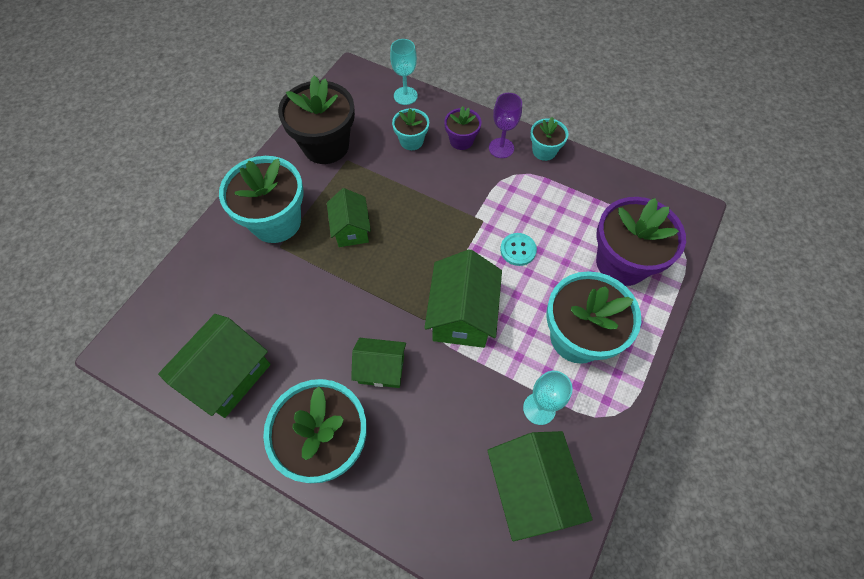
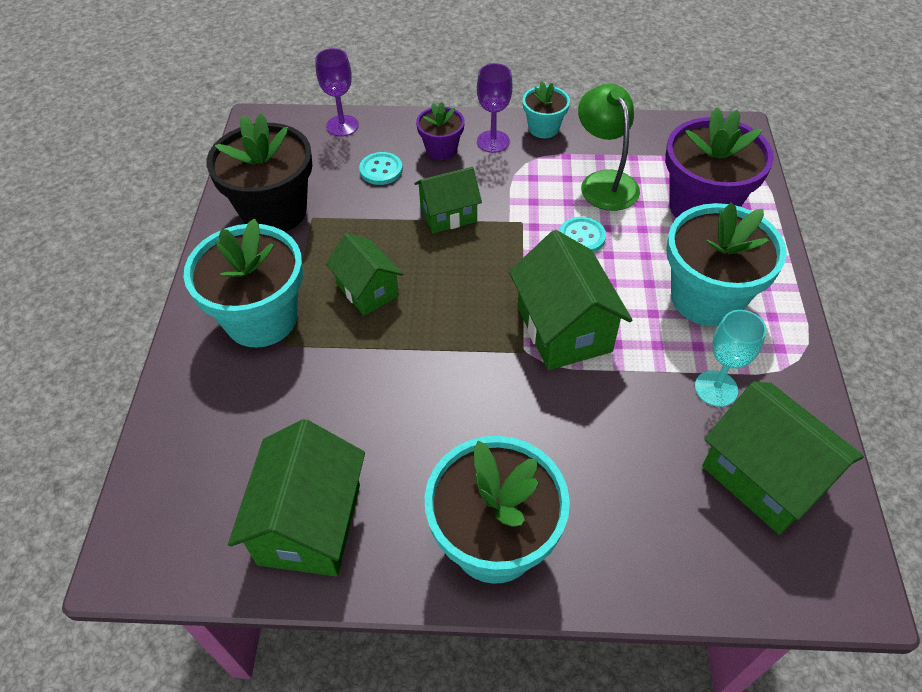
camera: 25 degrees left, 10 degrees down
(381, 369) = (506, 428): green house -> green house (448, 214)
(405, 96) = (342, 126): turquoise goblet -> purple goblet
(411, 141) = (381, 170): turquoise flower pot -> turquoise button
(561, 212) = (604, 182): none -> green lamp

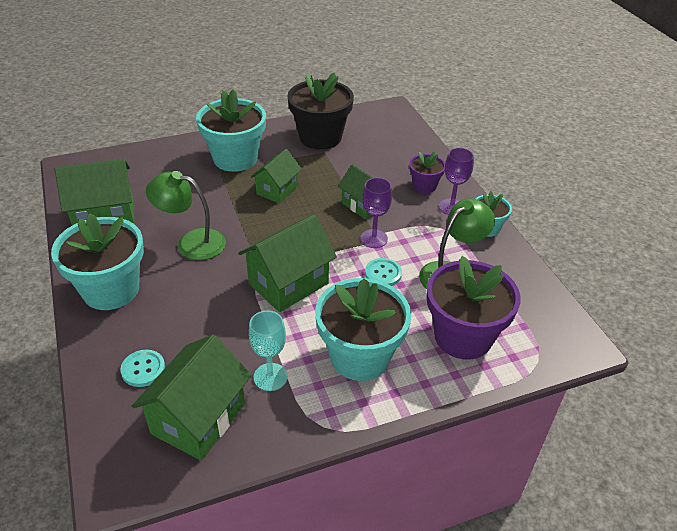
camera: 65 degrees right, 10 degrees down
(342, 126) = (414, 139): purple goblet -> purple goblet (374, 238)
(381, 170) = (385, 166): turquoise button -> turquoise button (143, 369)
(434, 416) = (191, 242): none -> green lamp

